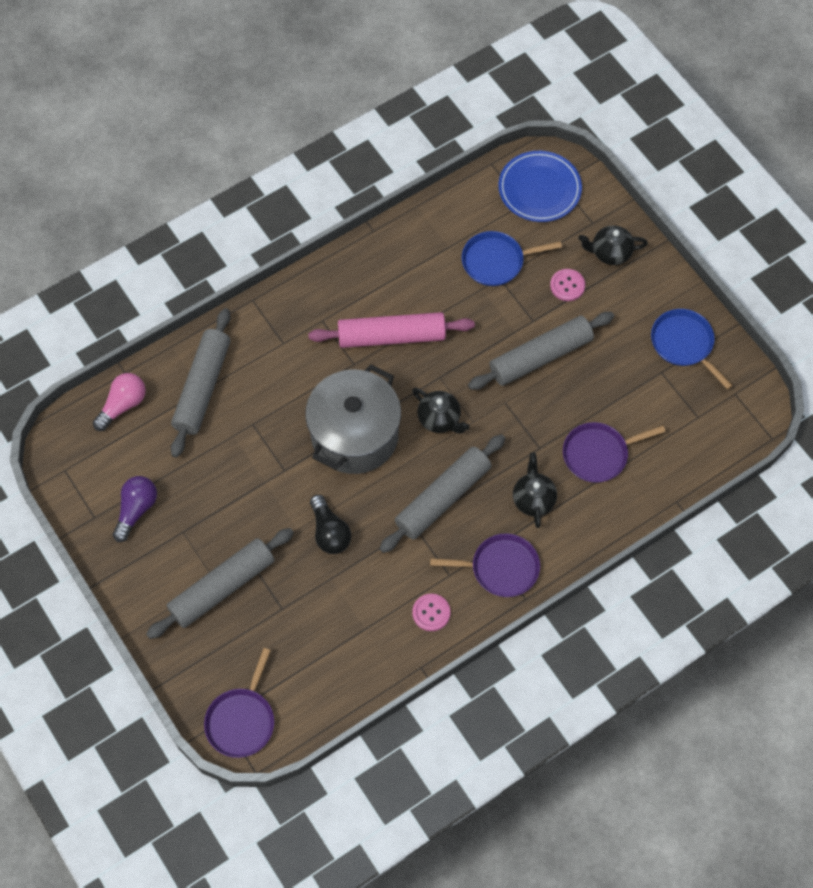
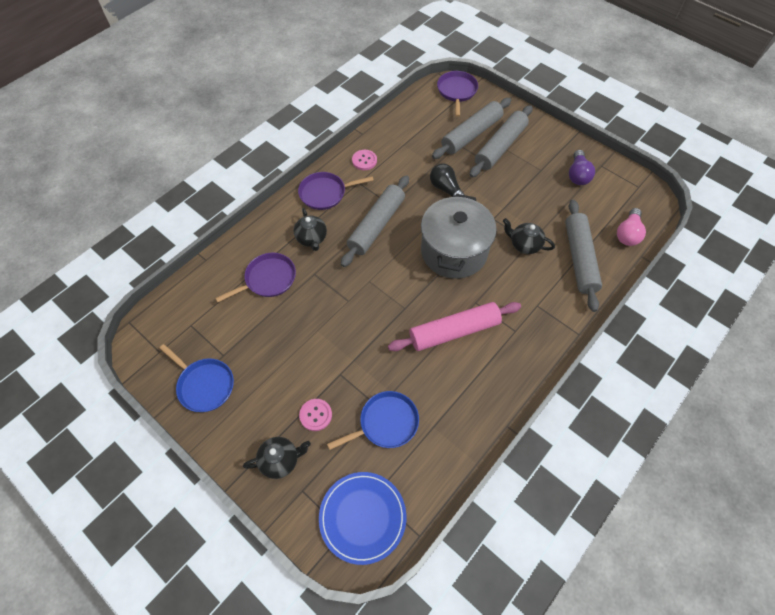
camera: 165 degrees right, 5 degrees down
(439, 419) = (395, 277): black teapot -> black teapot (524, 245)
(540, 357) = (327, 344): grey rolling pin -> grey rolling pin (471, 134)

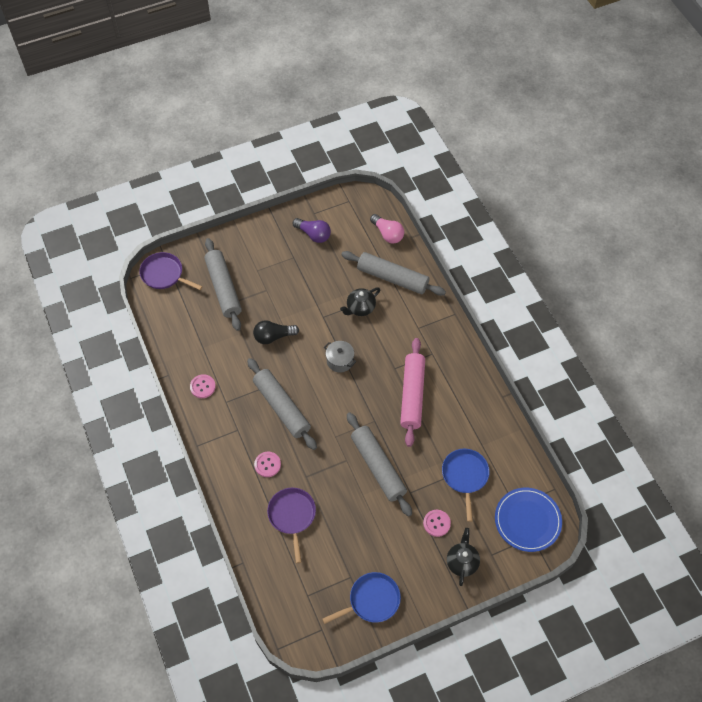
camera: 65 degrees left, 0 degrees up
(311, 238) = (267, 465): black teapot -> pink button
(325, 193) = (222, 434): purple pan -> none
(454, 251) = (340, 361): grey pot -> grey pot, size x0.44
(500, 147) = (251, 273): grey rolling pin -> grey rolling pin (378, 467)

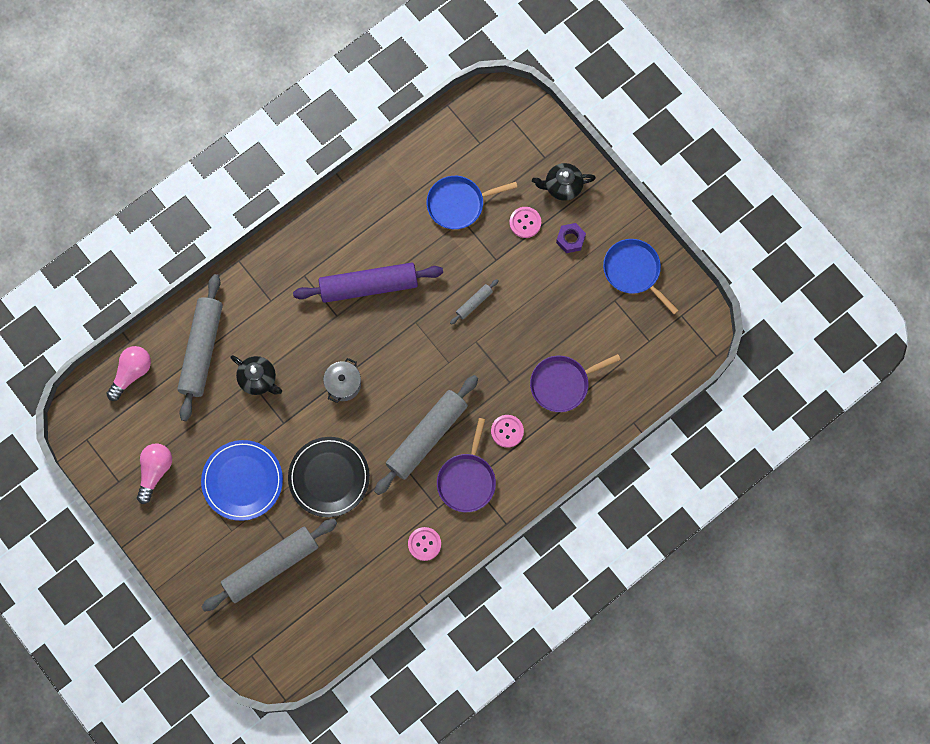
camera: 105 degrees left, 15 degrees up
(164, 274) = (268, 655): purple pan -> purple pan (467, 480)
(273, 336) = (329, 477): black light bulb -> black plate
(313, 234) = (155, 471): purple light bulb -> pink light bulb
(378, 467) = (474, 303): grey rolling pin -> grey rolling pin, size x0.43
(412, 395) = (368, 286): pink rolling pin -> purple rolling pin
(413, 556) = (570, 239): none -> purple nut
(527, 520) = (493, 127): blue plate -> blue plate (242, 481)

